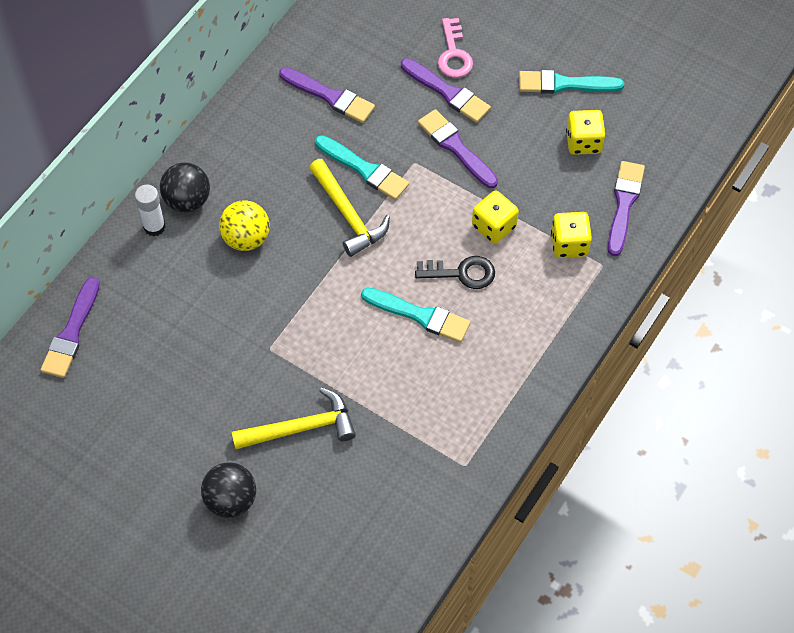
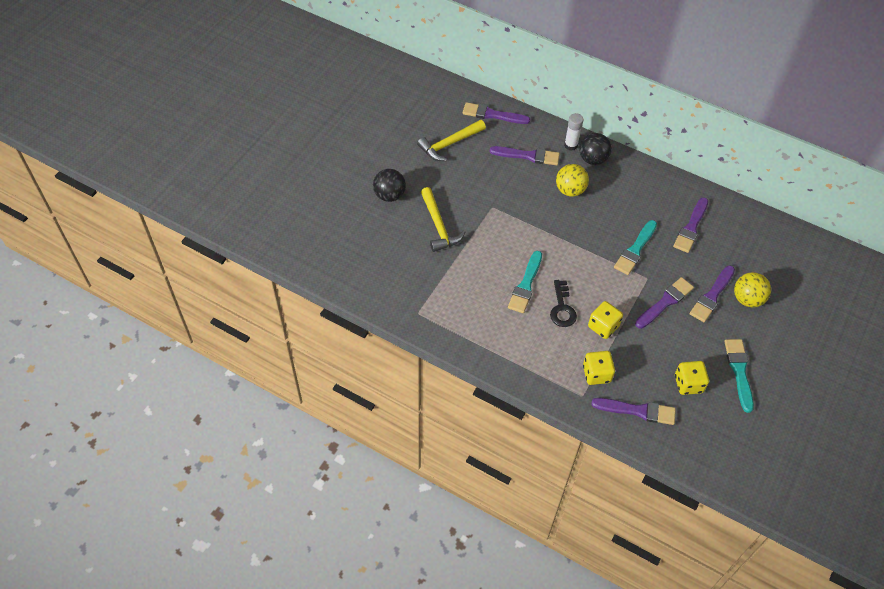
camera: 85 degrees right, 5 degrees down
(169, 289) = (528, 156): none -> purple brush
(348, 215) = (597, 242): yellow hammer -> yellow hammer (449, 144)
(454, 54) = (747, 299): pink key -> yellow ball

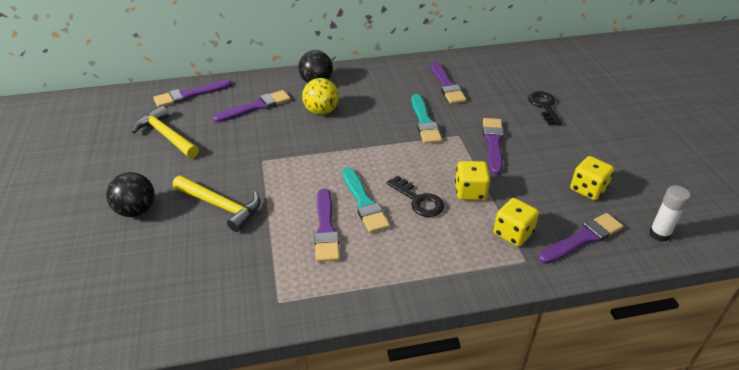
camera: 40 degrees left, 15 degrees down
(449, 144) = (166, 135): yellow hammer -> yellow hammer turned 120 degrees clockwise
(571, 145) = (286, 82): white glue stick -> white glue stick (659, 234)
(712, 296) = (519, 119): purple brush -> purple brush (326, 229)
(739, 371) = (606, 155): turquoise brush -> none
(747, 299) = (544, 106): yellow ball -> black key

